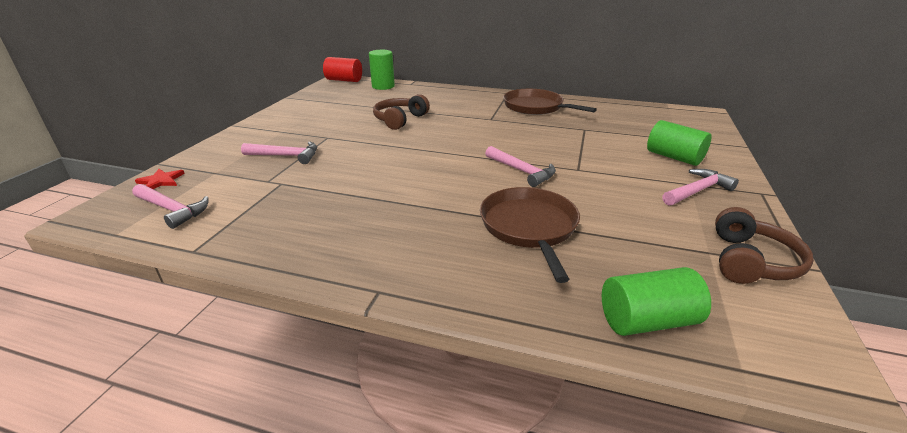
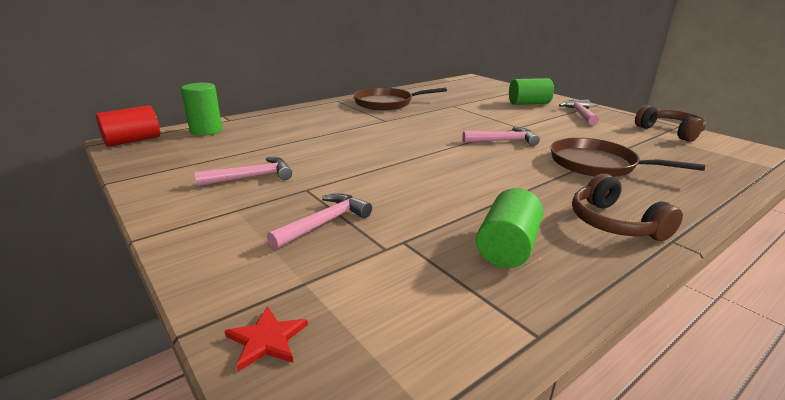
camera: 55 degrees left, 5 degrees down
(172, 210) = (394, 340): pink hammer -> pink hammer (251, 177)
(400, 120) = (322, 148): brown headphones -> brown headphones (614, 223)
(647, 321) = (727, 171): green cylinder -> green cylinder (507, 247)

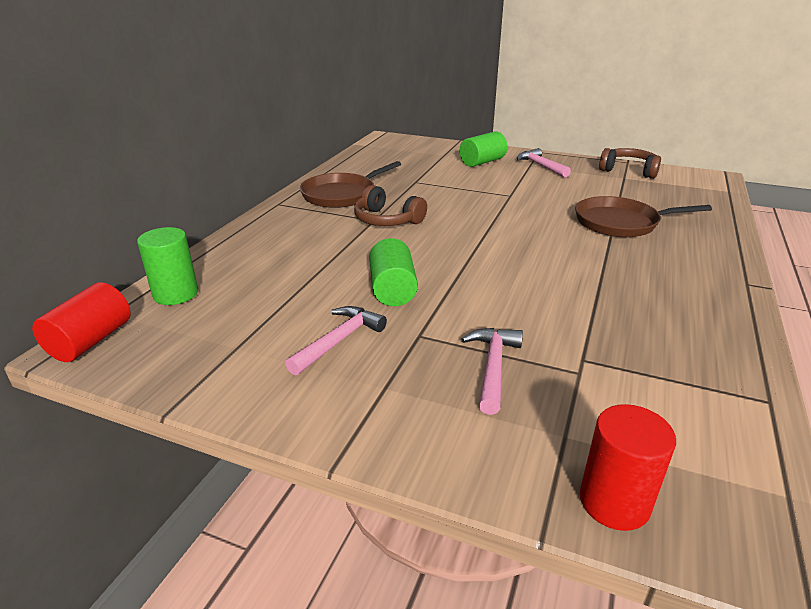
camera: 30 degrees left, 5 degrees up
(267, 340) = (614, 502): red star -> red cylinder
(503, 141) = (518, 216): pink hammer -> none
(507, 247) = (661, 333): green cylinder -> green cylinder (392, 290)
(614, 223) = (698, 281): brown headphones -> brown headphones (387, 220)

